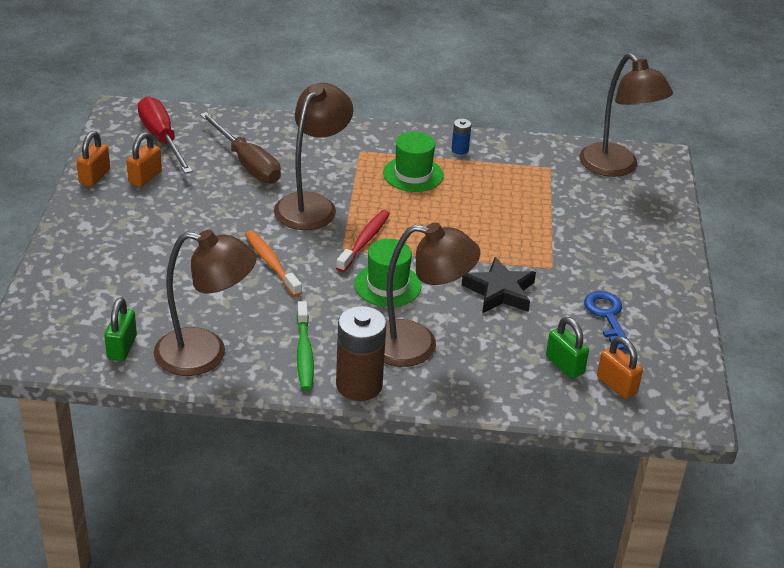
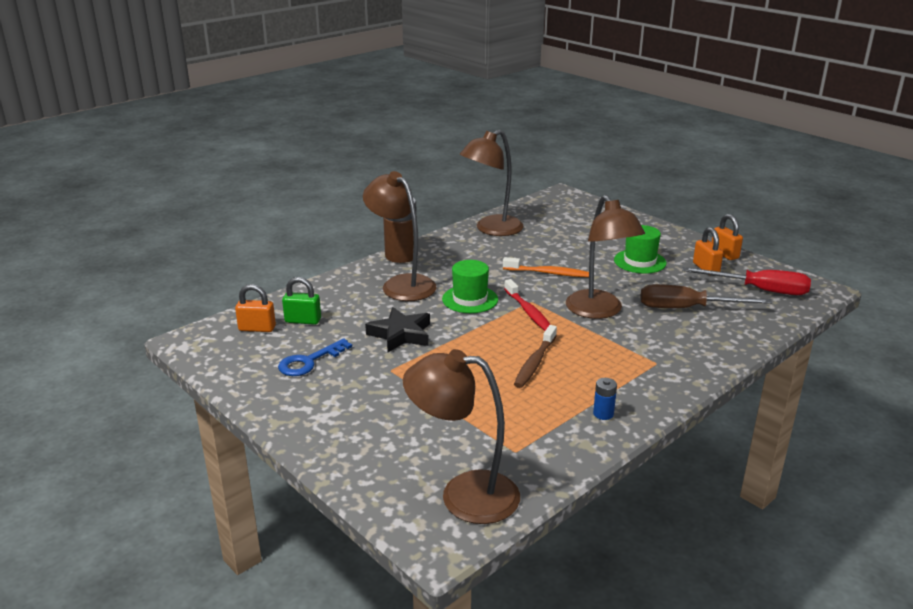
camera: 135 degrees right, 10 degrees down
(122, 347) = (529, 214): green padlock -> none
(304, 353) = (451, 252): green toothbrush -> none
(413, 174) = (591, 370): green hat -> green hat (640, 261)
(417, 345) = (401, 284): brown lamp -> brown lamp turned 90 degrees clockwise
(439, 203) = (535, 362): none -> brown toothbrush
(607, 316) = (309, 361): blue key -> blue key turned 105 degrees clockwise

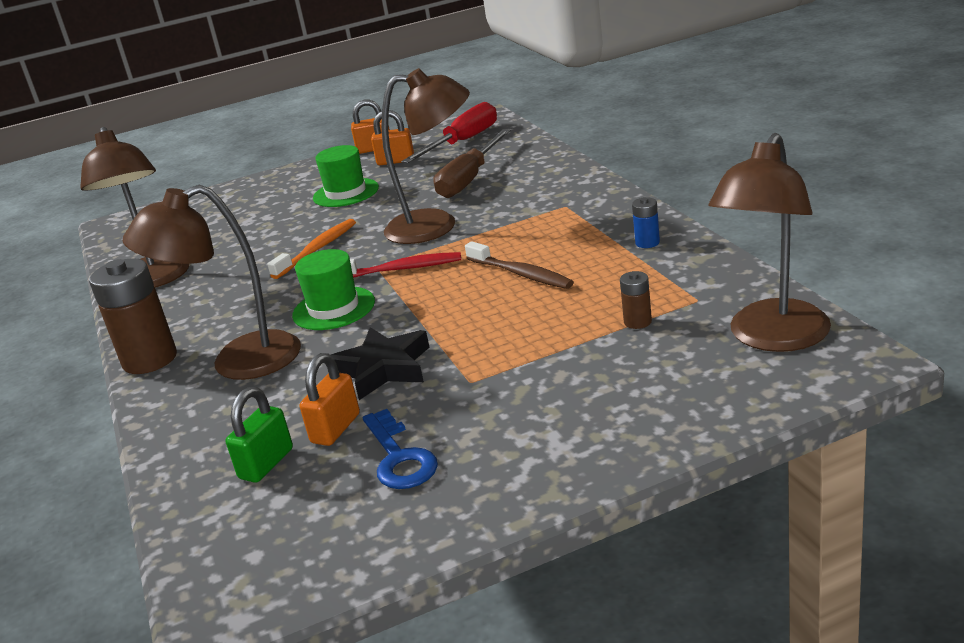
camera: 65 degrees left, 0 degrees up
(257, 328) = (250, 518): orange padlock -> orange padlock (336, 428)
(476, 426) = (637, 322): none -> brown battery

